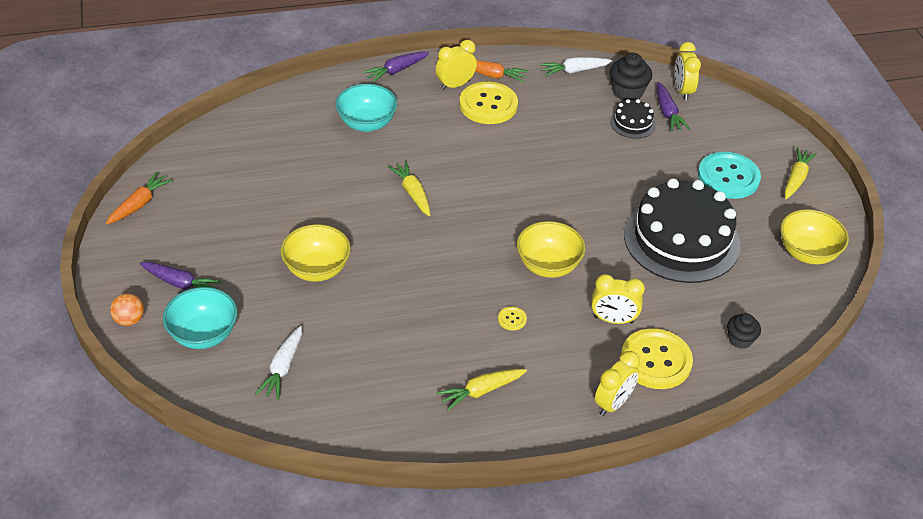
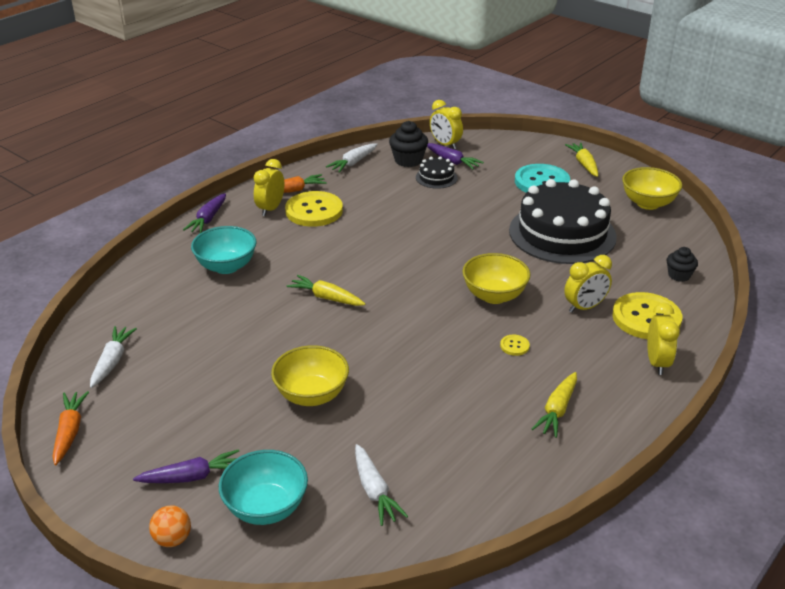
camera: 35 degrees left, 10 degrees down
(213, 164) = (112, 361): none -> white carrot

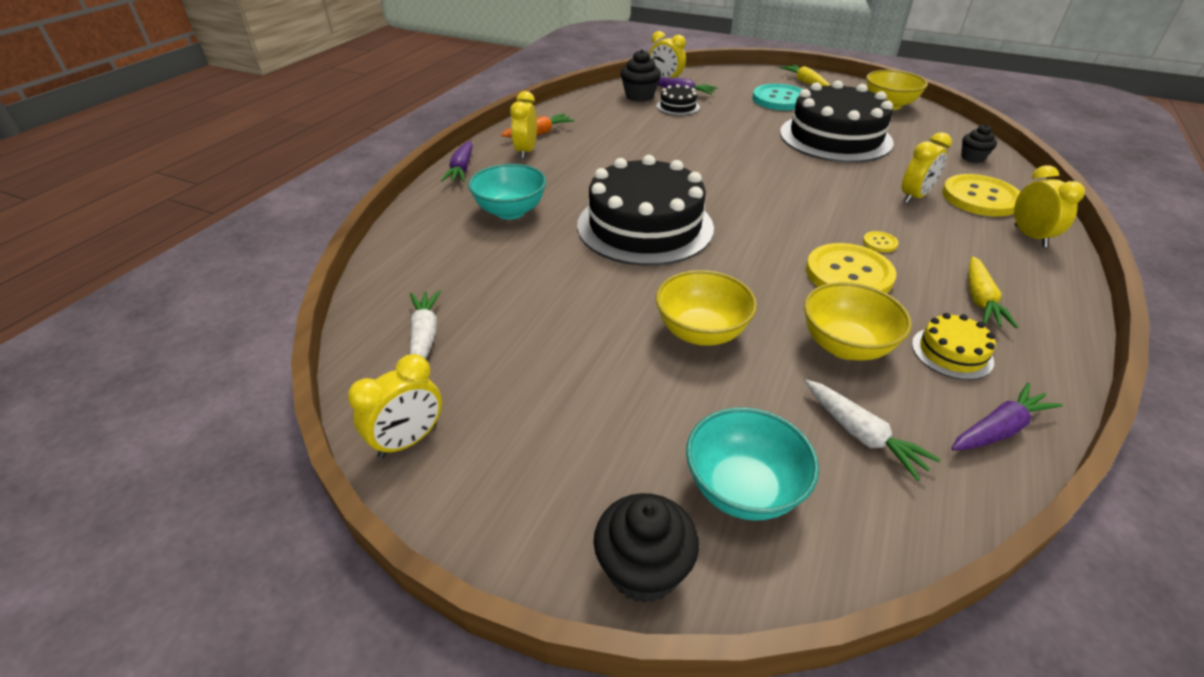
camera: 15 degrees left, 5 degrees up
(70, 432) = (408, 440): orange carrot -> yellow clock
(173, 539) = (643, 569): orange ball -> black cupcake
(191, 477) = (615, 468): purple carrot -> purple carrot (998, 429)
(314, 211) = (574, 148): yellow button -> yellow button (848, 274)
(326, 298) = (645, 226): yellow carrot -> black cake
(353, 163) = (586, 103): white carrot -> none
(494, 296) = (818, 199): yellow bowl -> yellow bowl (845, 346)
(494, 447) = (952, 353): none -> yellow cake

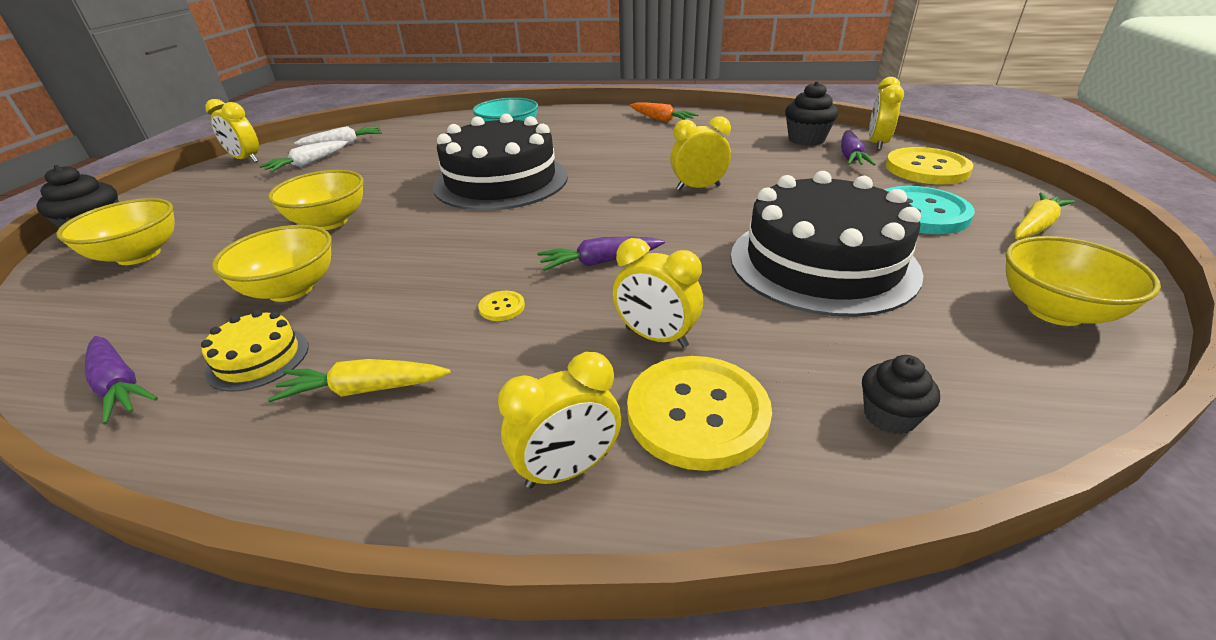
camera: 75 degrees right, 5 degrees down
(461, 169) = (571, 111): purple carrot -> purple carrot (600, 262)
(526, 152) = (619, 122): yellow clock -> yellow clock (698, 188)
(678, 107) = (801, 159): black cake -> none
(743, 489) = (139, 255): turquoise bowl -> yellow bowl
(848, 274) = (424, 287): yellow button -> yellow button (926, 169)
(861, 435) = (163, 302): white carrot -> white carrot (308, 163)

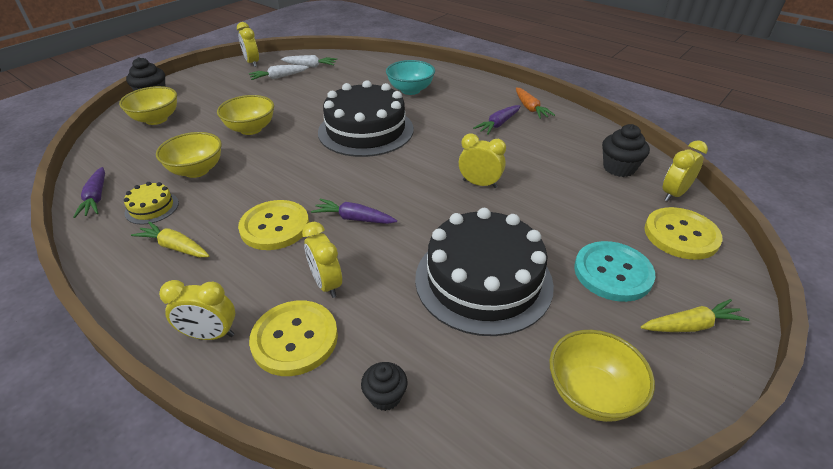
camera: 30 degrees right, 5 degrees up
(502, 307) = (275, 226): yellow button -> yellow button, size x2.41
(850, 156) = (632, 198): purple carrot -> purple carrot (498, 124)

